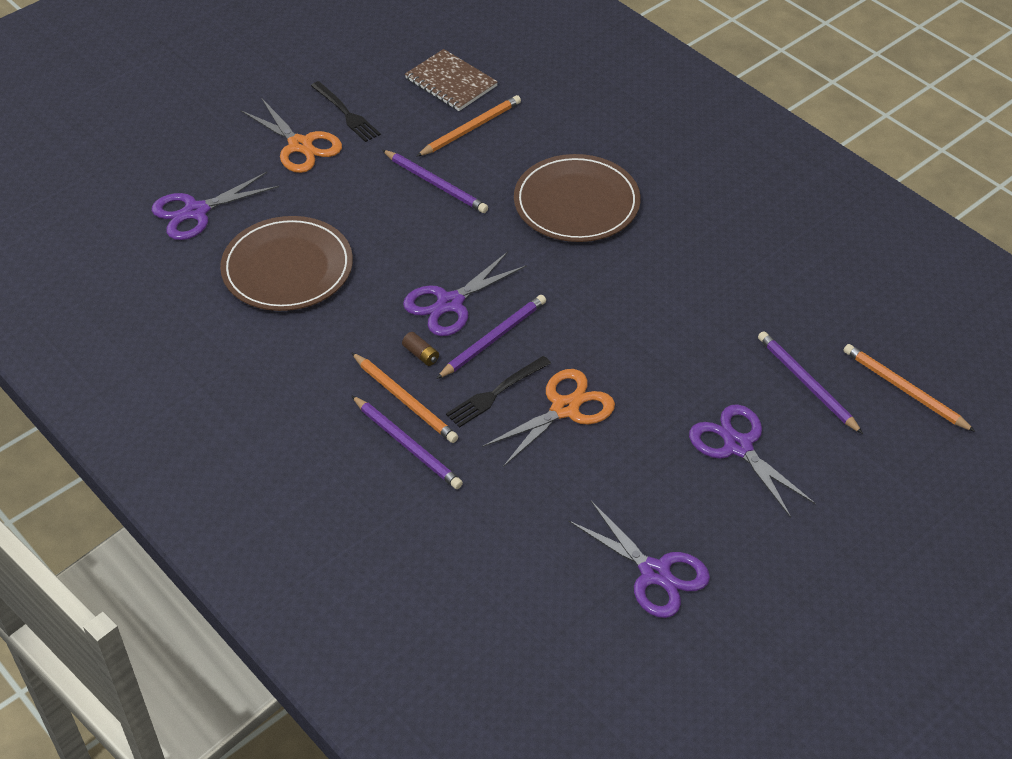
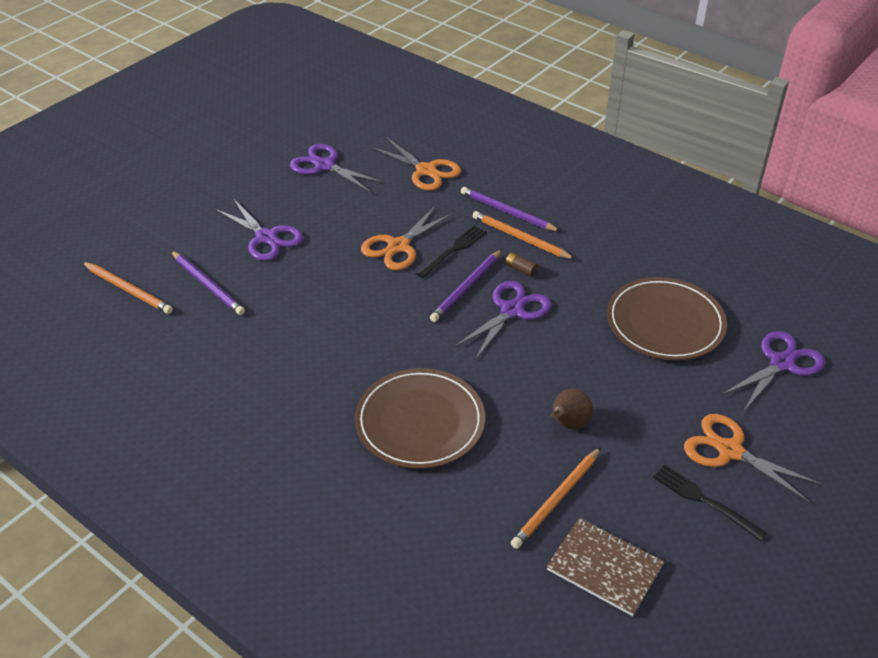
camera: 170 degrees right, 5 degrees down
(436, 184) = (568, 424): purple pencil -> brown pear
(501, 539) = (426, 171): none -> orange scissors

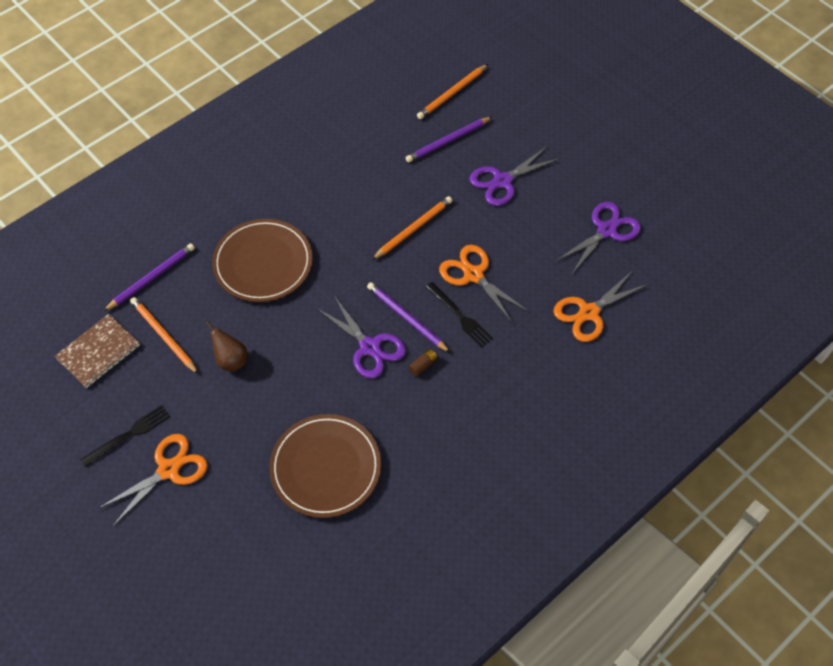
camera: 100 degrees right, 15 degrees up
(507, 212) = (510, 371): purple pencil -> purple pencil (151, 278)
(520, 238) = (468, 374): orange pencil -> orange pencil (413, 229)
(781, 363) = (250, 551): purple scissors -> none

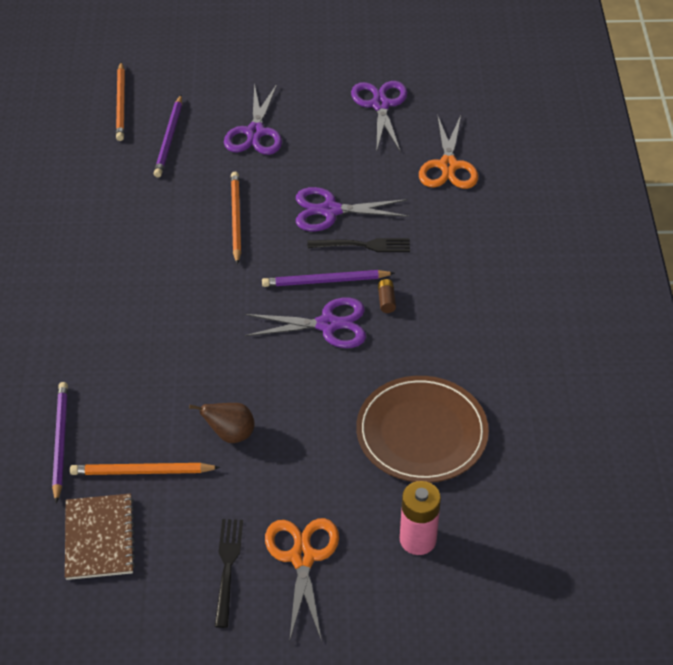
camera: 50 degrees left, 10 degrees down
(235, 526) = (418, 539): none -> pink battery
(263, 263) = (146, 344): brown plate -> none
(473, 275) = (330, 211): orange scissors -> purple scissors

